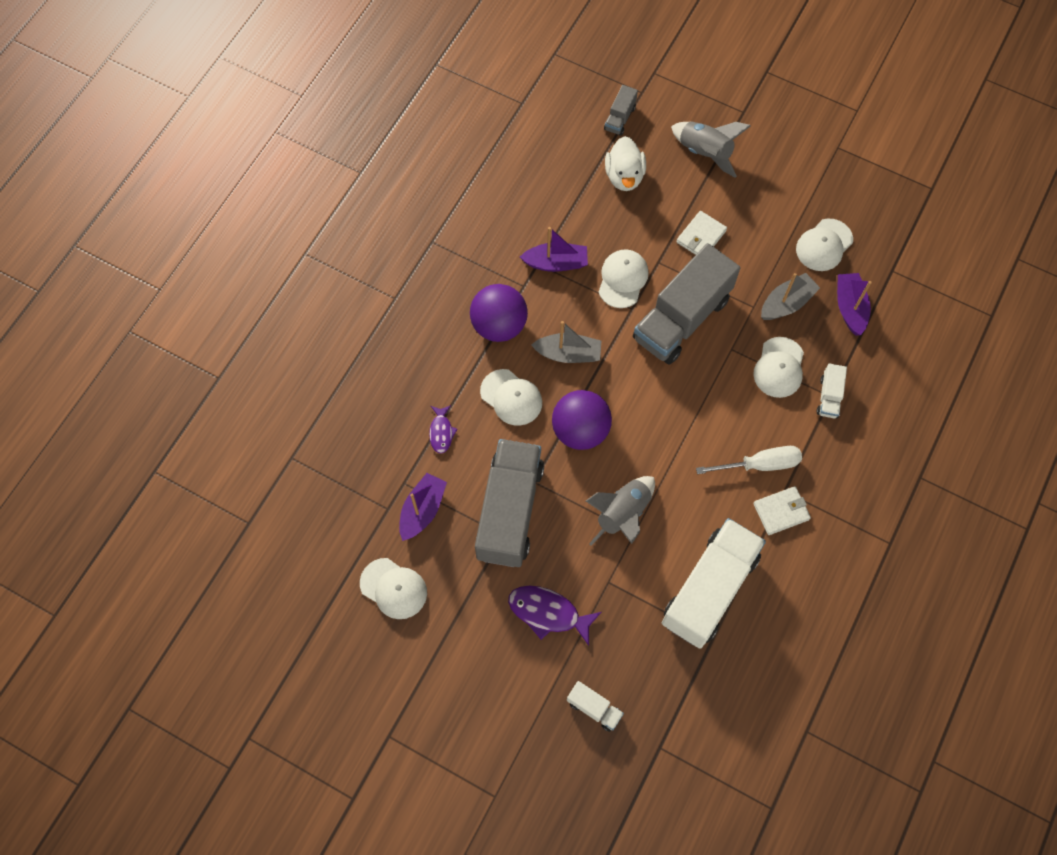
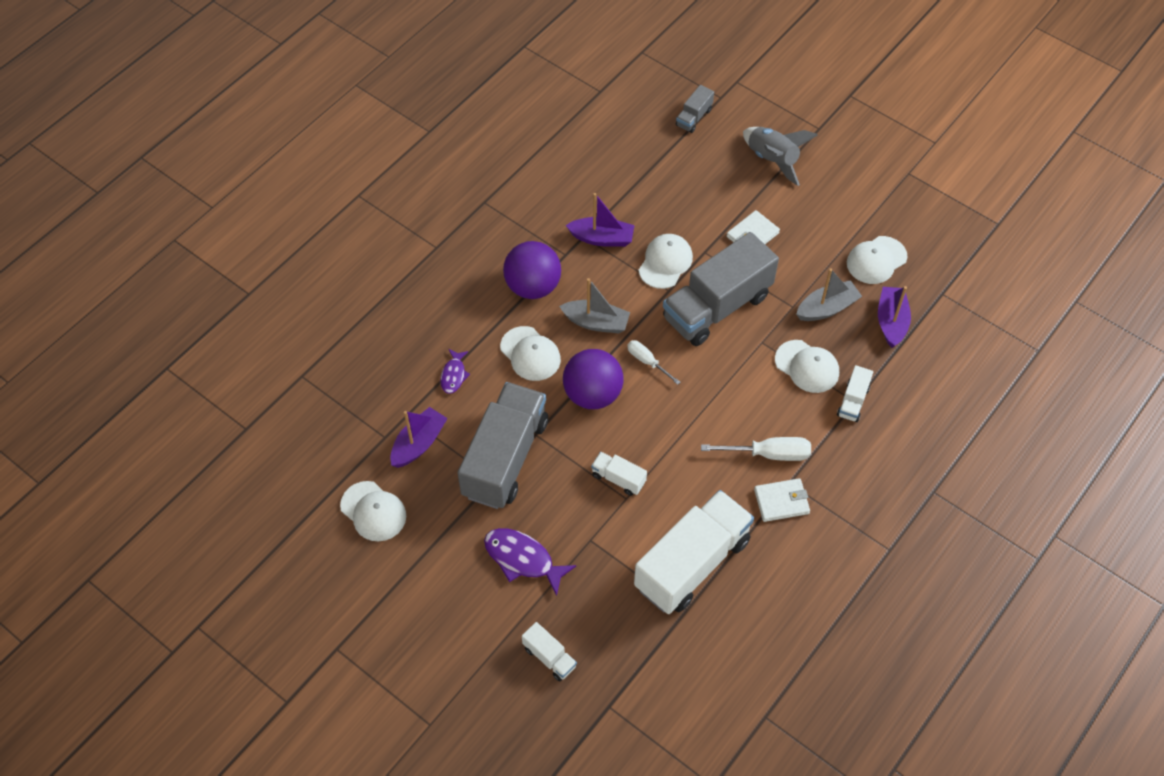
camera: 10 degrees right, 10 degrees down
(622, 514) = (618, 479): grey rocket -> white truck
(624, 176) = (687, 170): white duck -> none
(626, 387) = (647, 361): none -> white screwdriver
(779, 368) = (807, 366): white cap -> white cap turned 75 degrees counterclockwise

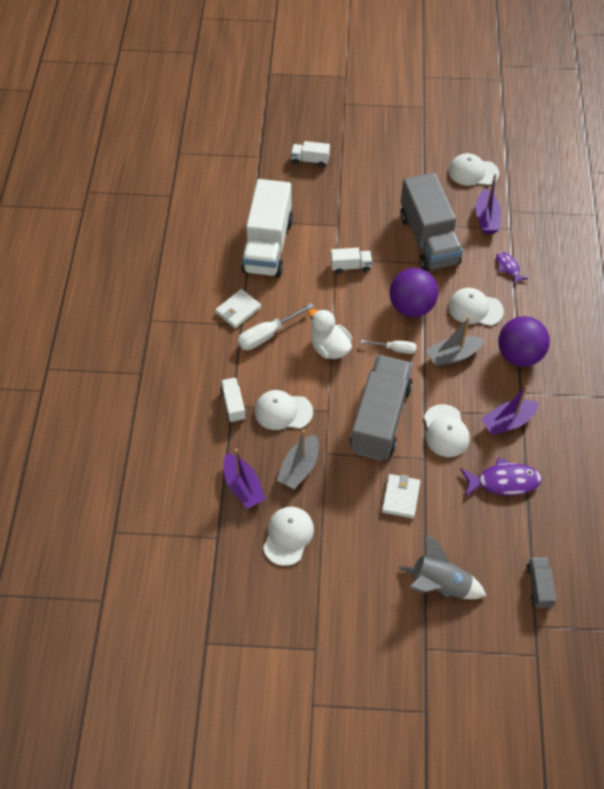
camera: 145 degrees right, 0 degrees up
(522, 559) = (367, 195): purple fish -> purple fish (503, 481)
(713, 402) = (329, 348): none -> white duck

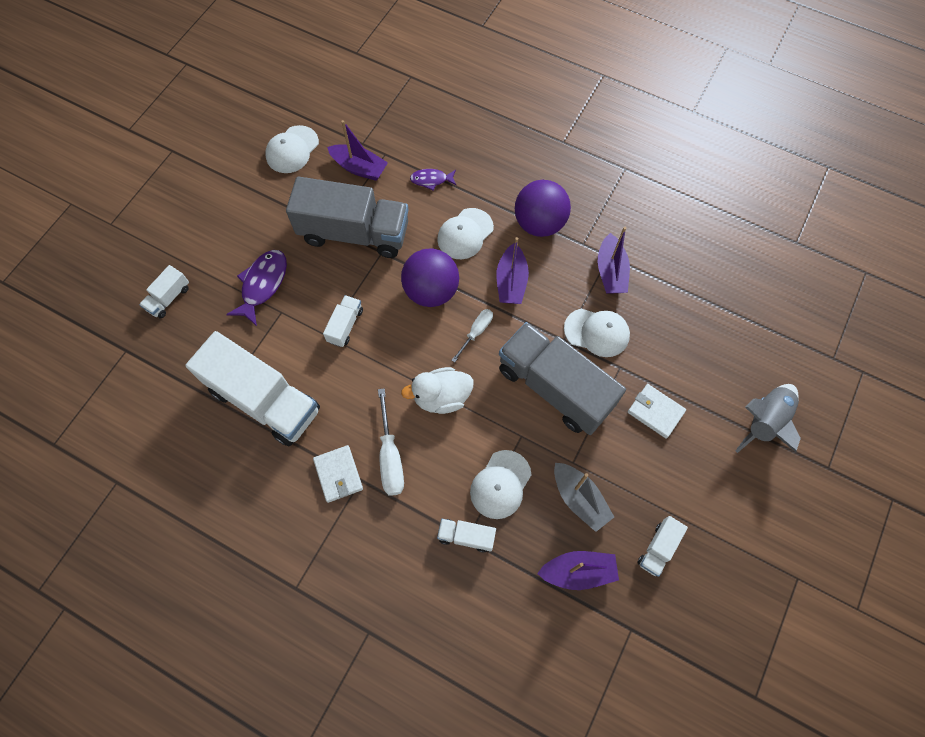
camera: 65 degrees left, 10 degrees up
(288, 536) = (658, 548): white cap -> white truck
(453, 355) = (511, 282): grey boat -> purple boat
(503, 481) = (674, 308): purple fish -> purple fish (263, 284)
(538, 586) = (795, 334): grey truck -> none

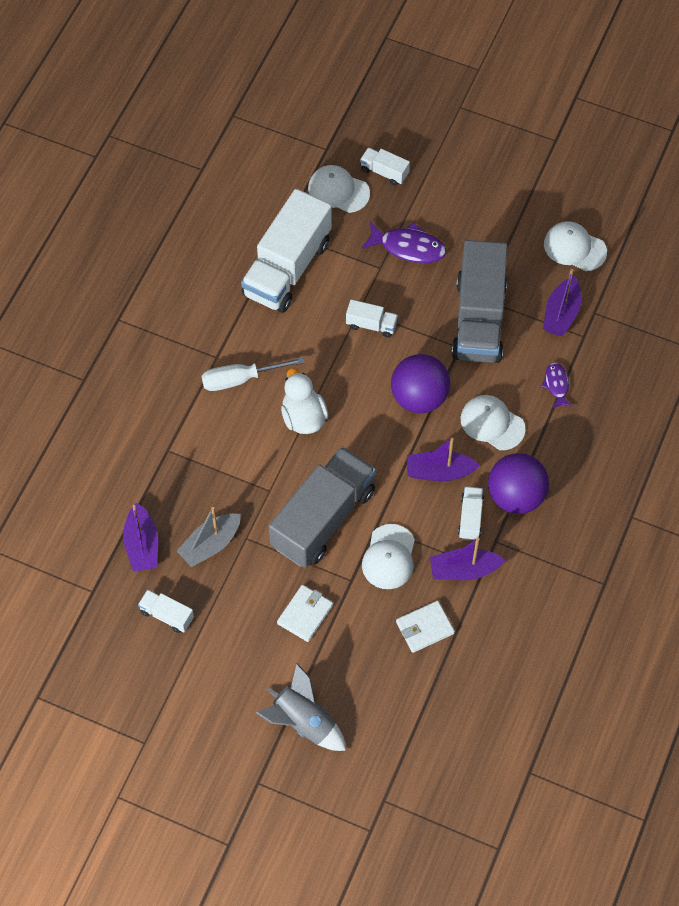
camera: 85 degrees right, 5 degrees down
(338, 474) = (220, 338): white wallet -> white wallet (425, 628)
(466, 536) = (169, 449): white truck -> white truck (470, 518)
(476, 332) = (377, 442): white screwdriver -> none
(500, 484) = (220, 475): white cap -> white cap (338, 190)

